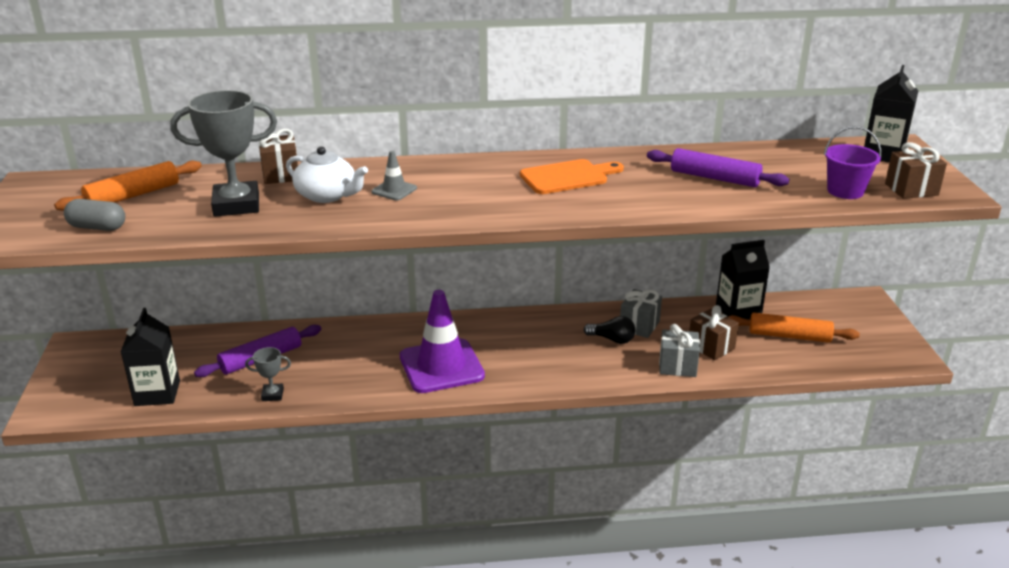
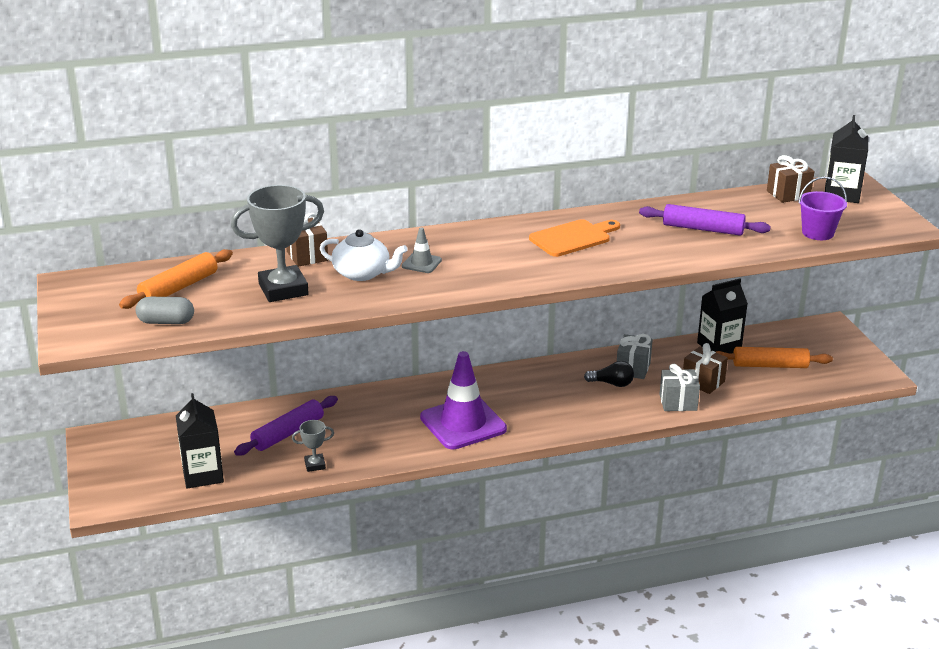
camera: 10 degrees left, 0 degrees up
(911, 189) = (872, 227): brown gift -> brown gift (788, 194)

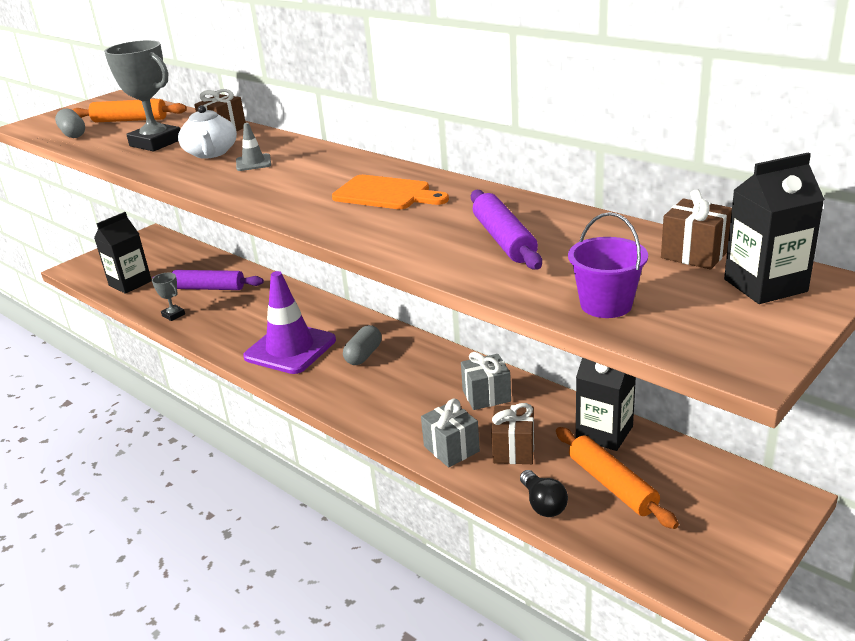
camera: 60 degrees right, 0 degrees up
(517, 395) = (363, 355): none -> grey capsule
(612, 383) = (442, 395): black light bulb -> black light bulb (543, 504)

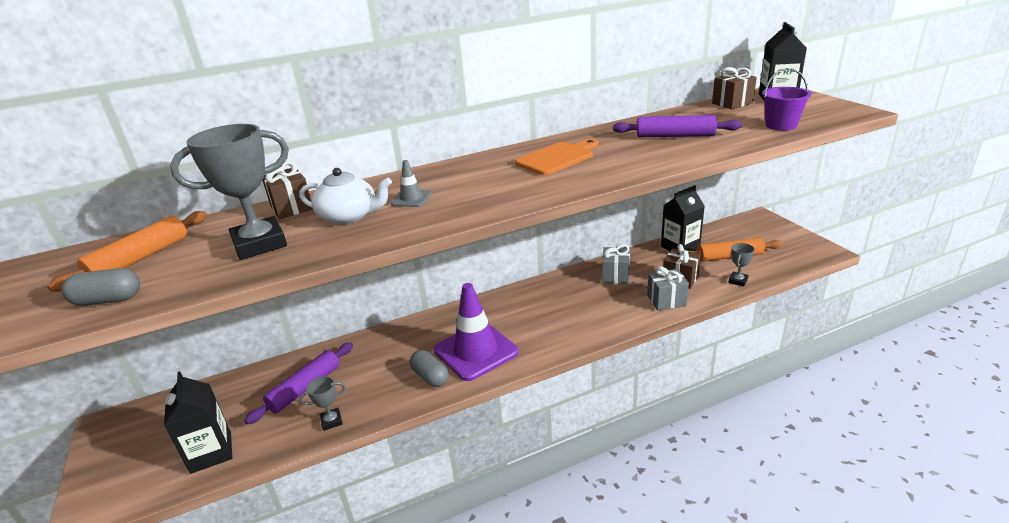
camera: 65 degrees left, 0 degrees up
(363, 355) = (521, 315): grey capsule -> grey capsule (430, 377)
(543, 504) = (738, 281): black light bulb -> grey trophy

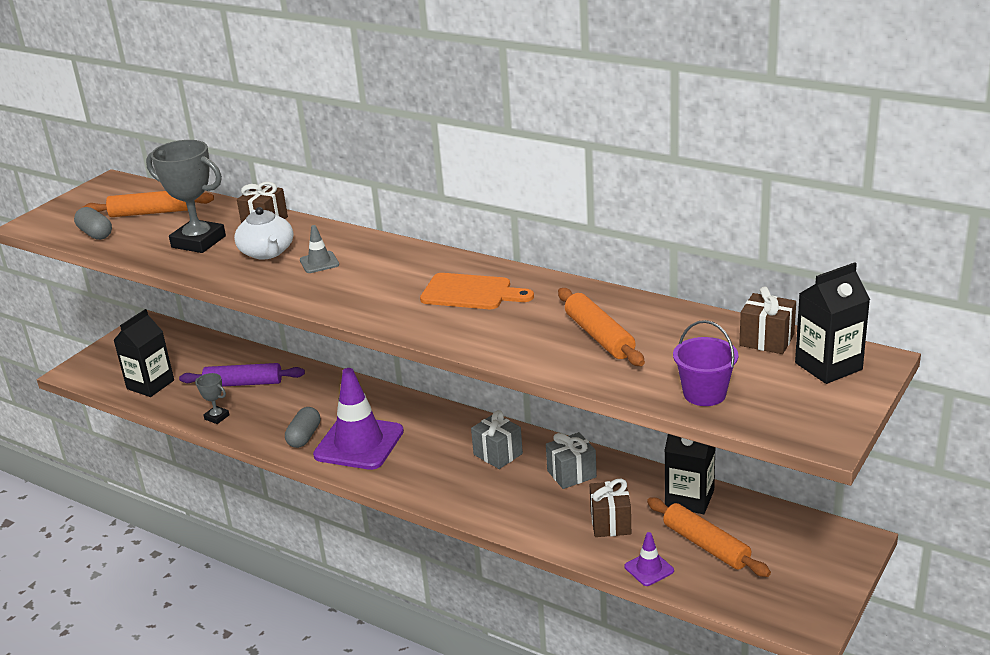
camera: 55 degrees right, 0 degrees up
(666, 300) = (552, 528): grey gift -> grey gift (498, 454)
(675, 136) = (599, 336): purple rolling pin -> orange rolling pin
(738, 281) = (649, 569): grey trophy -> purple traffic cone

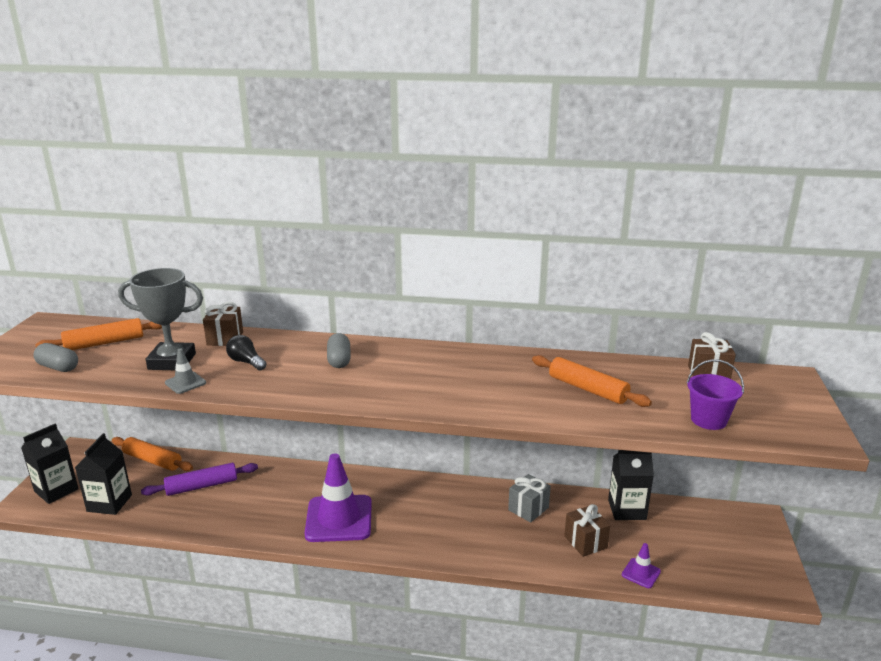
camera: 25 degrees left, 5 degrees down
(217, 417) = (192, 521): grey trophy -> none
(267, 252) = (246, 362): white teapot -> black light bulb
(304, 437) = (286, 522): grey capsule -> grey capsule (339, 360)
(319, 262) = (302, 364): grey traffic cone -> grey traffic cone (185, 383)
(471, 293) = (455, 371): orange cutting board -> none
(498, 454) = (460, 504): grey gift -> none
(706, 545) = (666, 544): orange rolling pin -> orange rolling pin (152, 460)
(828, 366) = (769, 385): black carton -> black carton (56, 490)

